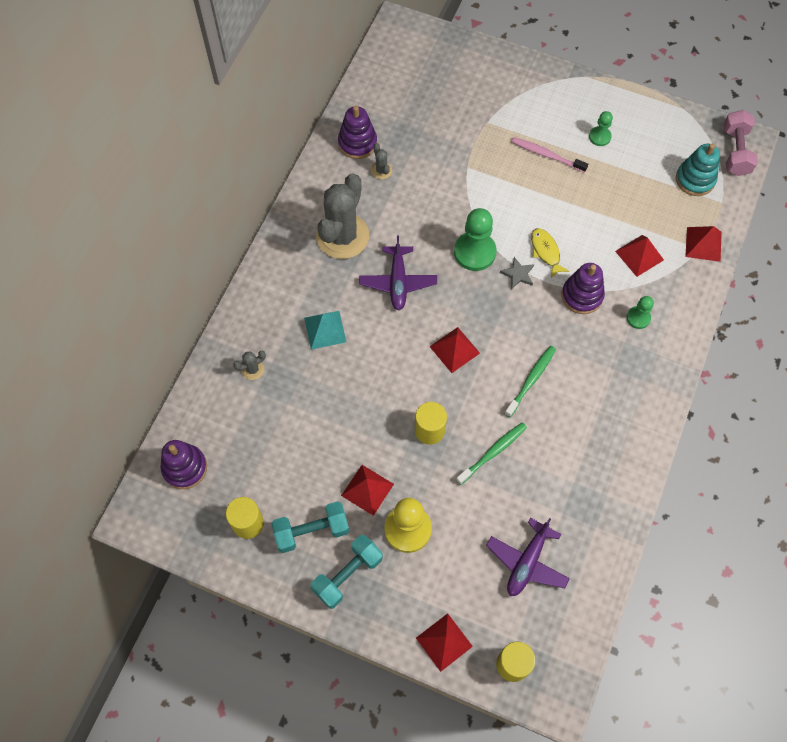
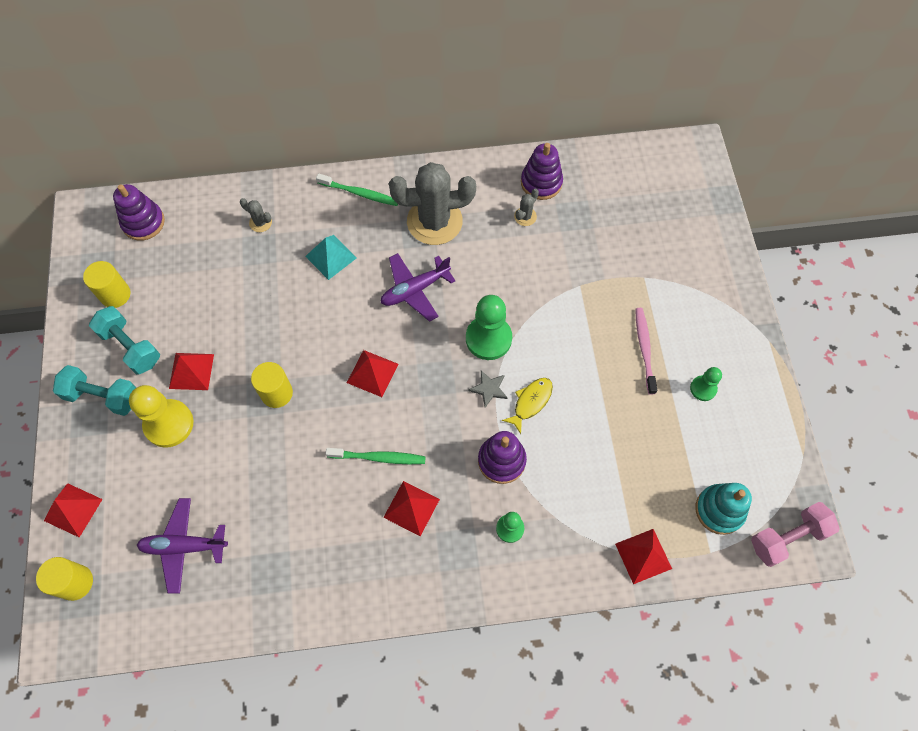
camera: 60 degrees right, 0 degrees up
(492, 453) = (282, 460): green toothbrush -> green toothbrush (359, 193)
(639, 255) = (585, 495): red pyramid -> red pyramid (411, 508)

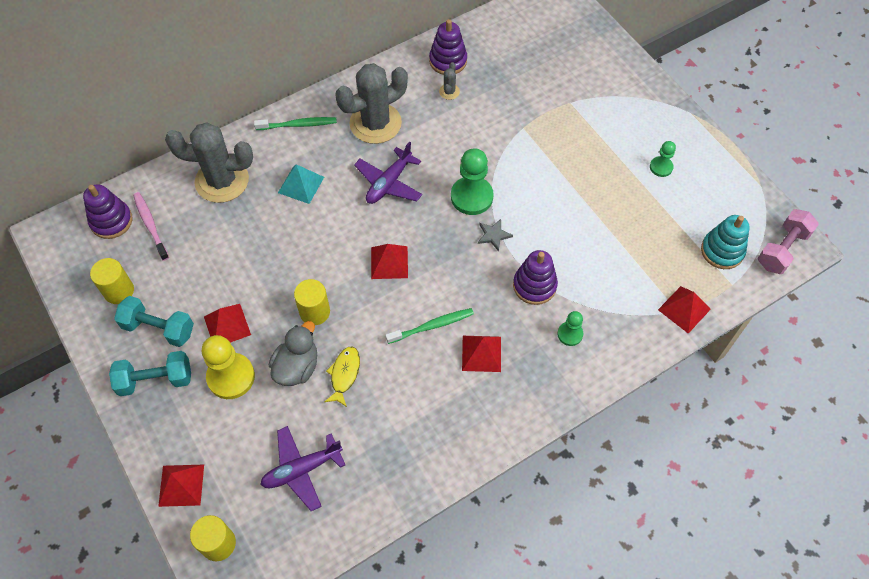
camera: 25 degrees left, 5 degrees down
(232, 441) = (297, 367): none -> grey duck
(260, 223) = (222, 181): grey cactus -> grey cactus, size x2.46
(530, 402) = (533, 232): yellow fish -> yellow fish (344, 374)
(644, 349) = (600, 156): pink toothbrush -> pink toothbrush (150, 225)

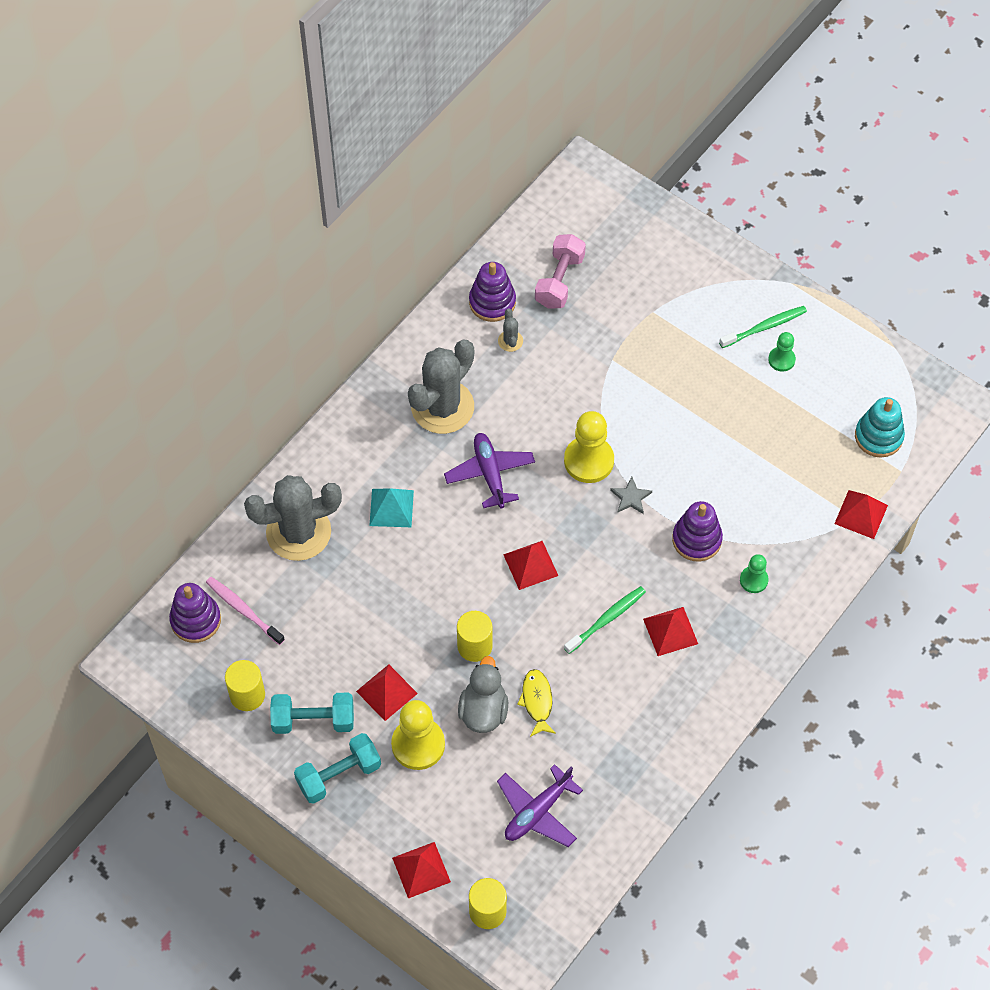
camera: 20 degrees left, 0 degrees up
(298, 125) = (353, 437): green toothbrush -> green toothbrush (764, 327)
(389, 183) = (490, 474): purple plane -> purple plane turned 150 degrees clockwise
(471, 197) = (589, 461): green pawn -> yellow pawn
(782, 249) = (940, 414): pink dumbbell -> pink dumbbell (559, 281)

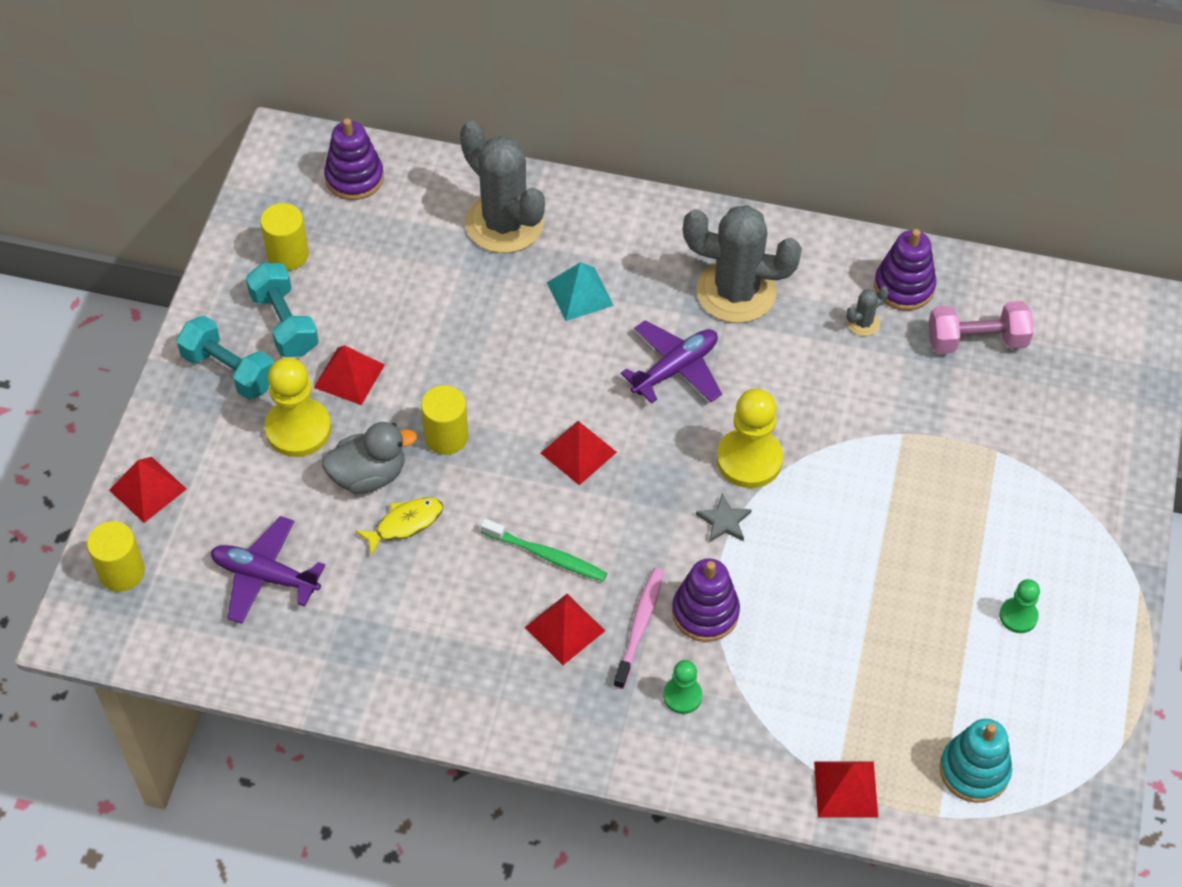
camera: 65 degrees right, 5 degrees down
(243, 610) = (386, 213): pink toothbrush -> pink toothbrush (639, 627)
(764, 327) = (1053, 580): green toothbrush -> none

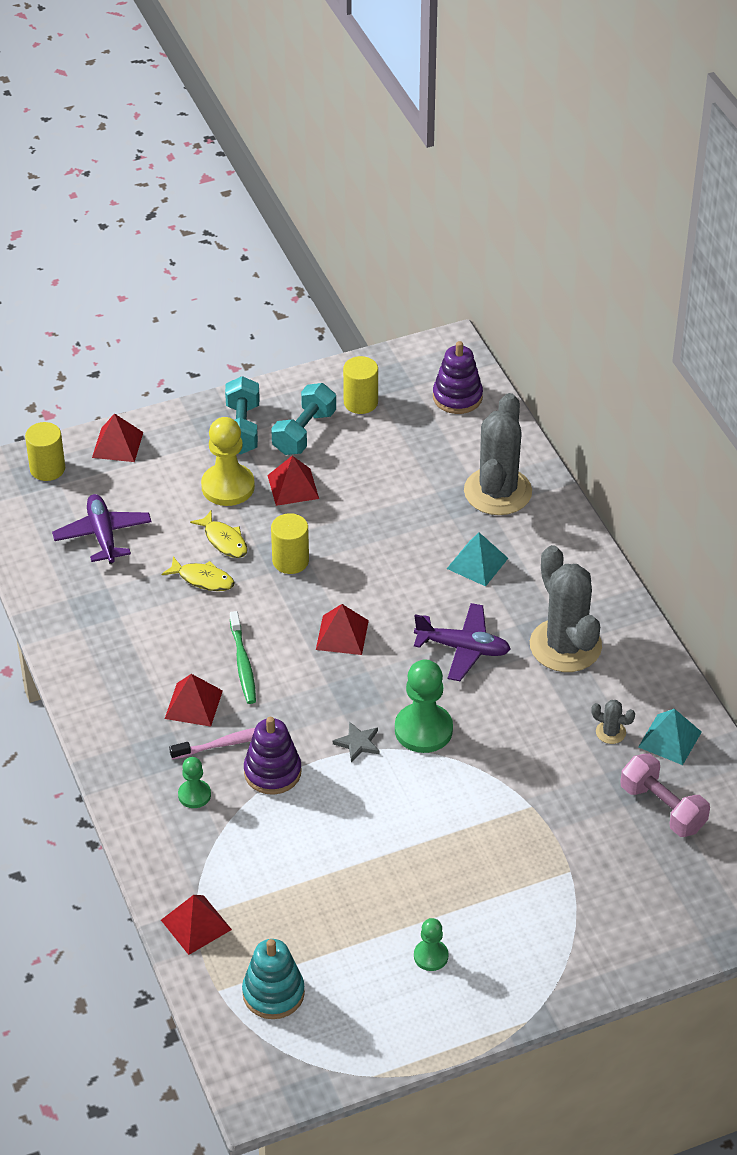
camera: 55 degrees right, 10 degrees down
(369, 475) = (224, 540): grey duck -> yellow fish
(749, 460) = (423, 730): yellow pawn -> green pawn
(904, 287) = (670, 739): purple stacking toy -> turquoise pyramid

